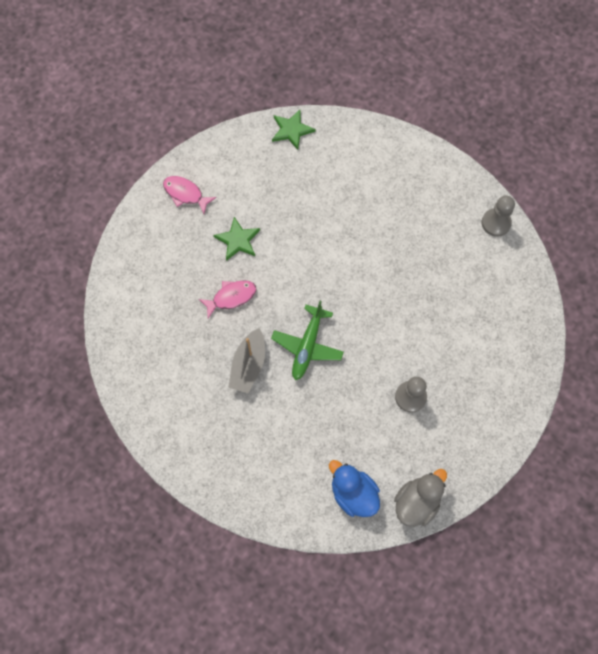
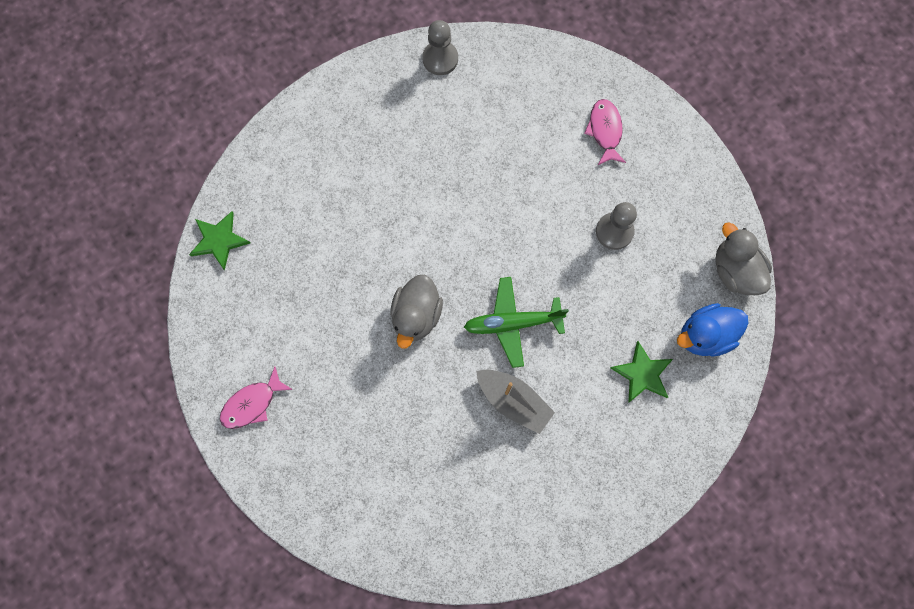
camera: 70 degrees left, 5 degrees up
(231, 297) = (418, 392): pink fish -> pink fish (605, 131)
(238, 240) = (344, 359): green star -> green star (642, 373)
(287, 276) = (416, 316): none -> grey duck
(307, 345) = (513, 323): green plane -> green plane turned 135 degrees clockwise

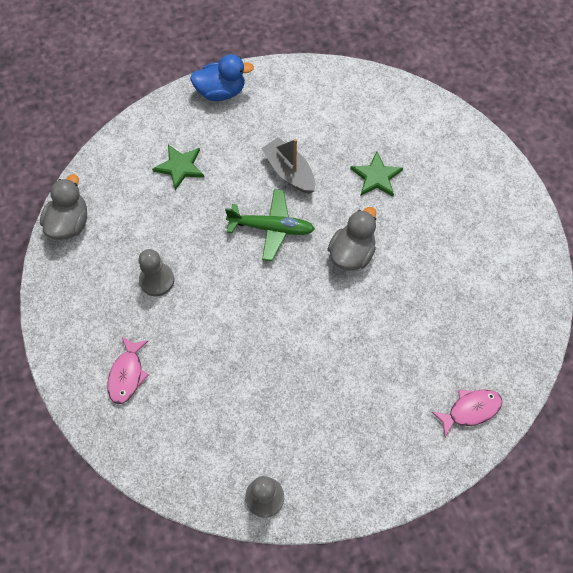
camera: 165 degrees left, 10 degrees down
(219, 240) = (520, 362): green star -> green star (376, 177)
(252, 403) = (503, 219): pink fish -> pink fish (470, 410)
(705, 335) = (118, 182): blue duck -> blue duck (221, 92)
(735, 271) = (69, 223): grey duck -> grey duck turned 150 degrees counterclockwise

